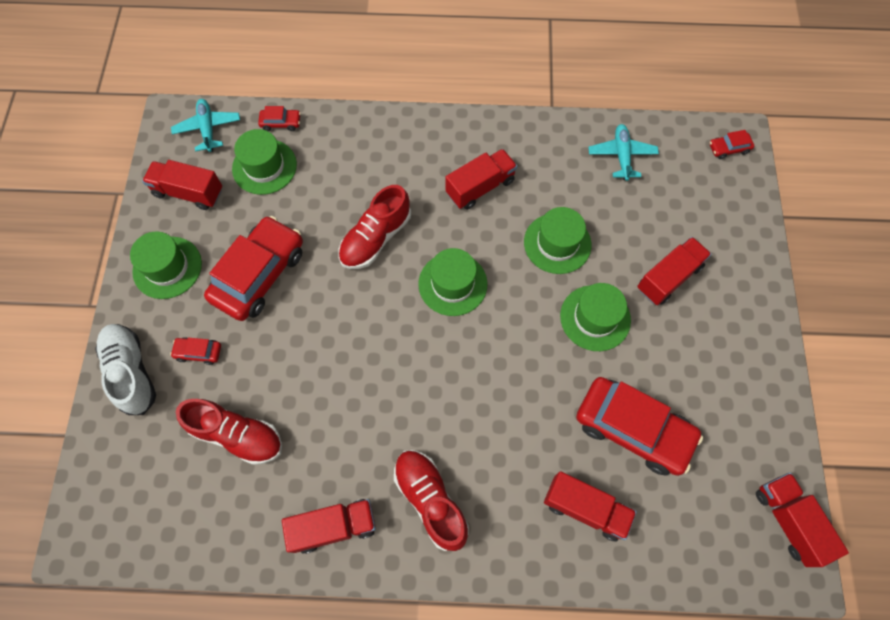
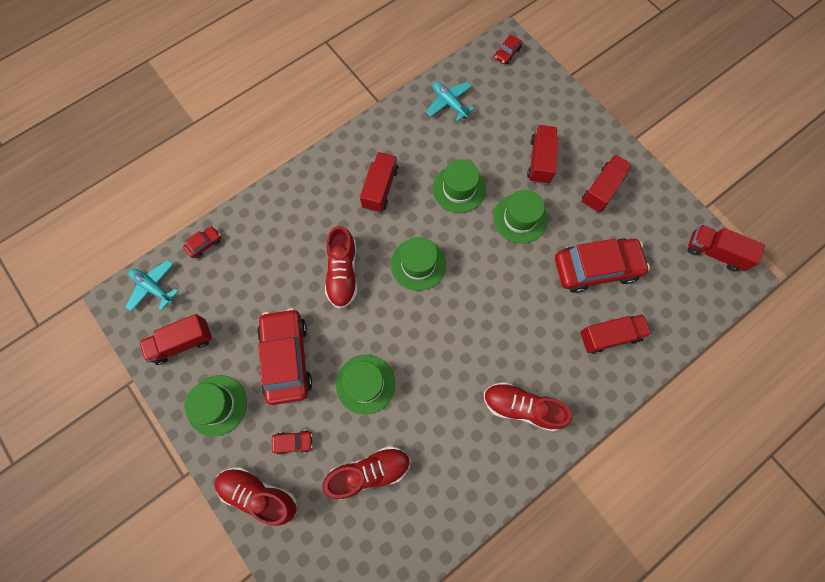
camera: 40 degrees left, 5 degrees up
(131, 372) = (259, 494): white shoe -> red shoe
(198, 352) = (293, 442): red car -> red car turned 150 degrees counterclockwise
(264, 167) = (221, 283): green hat -> green hat (365, 384)
(334, 527) = (480, 473): red truck -> red truck (601, 189)

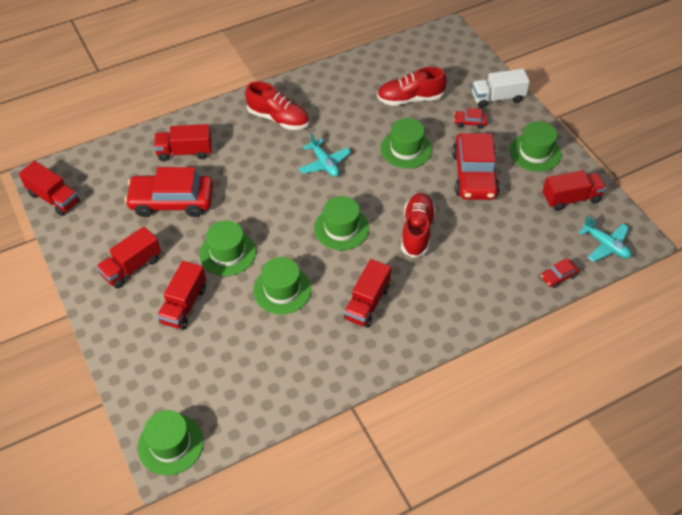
camera: 170 degrees left, 20 degrees down
(259, 494) = (497, 98): red shoe -> white truck
(449, 103) = (265, 388): turquoise plane -> turquoise plane (324, 163)
(507, 53) = (170, 444): red car -> green hat

